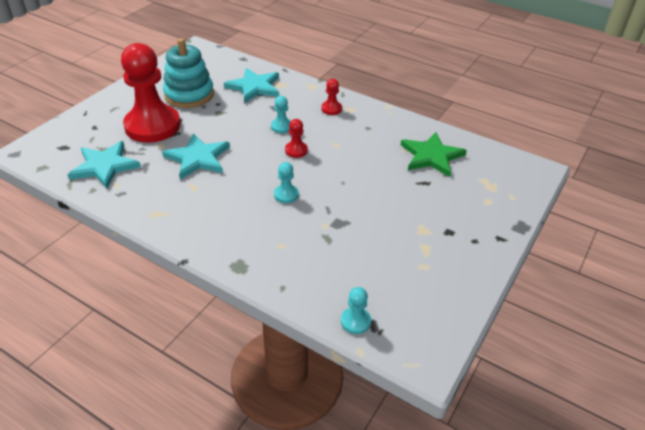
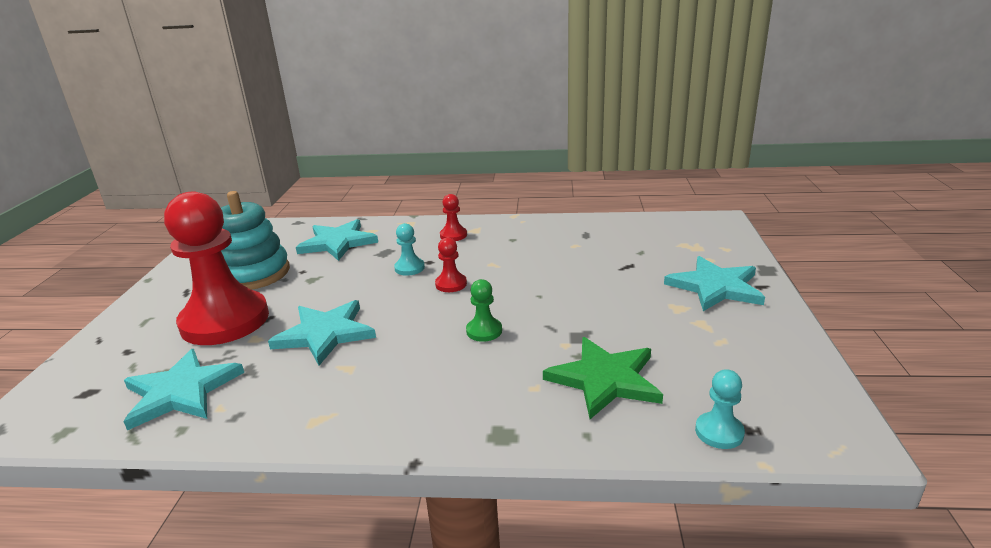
camera: 25 degrees left, 15 degrees down
(286, 195) = (484, 331): turquoise pawn -> green pawn
(431, 156) = (608, 242): green star -> green star (605, 379)
(466, 225) = (715, 287): none -> turquoise star

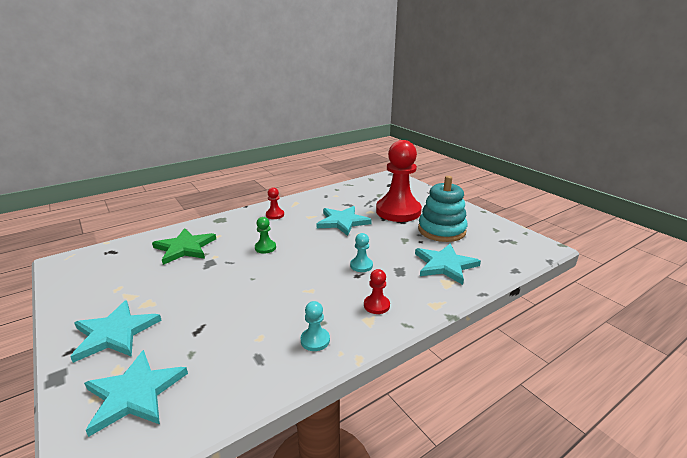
camera: 140 degrees right, 0 degrees up
(181, 392) = (358, 193): turquoise star -> turquoise star (134, 393)
(451, 284) = (318, 265): red pawn -> red pawn (275, 215)
(719, 432) = (125, 246): turquoise pawn -> turquoise pawn (315, 340)

